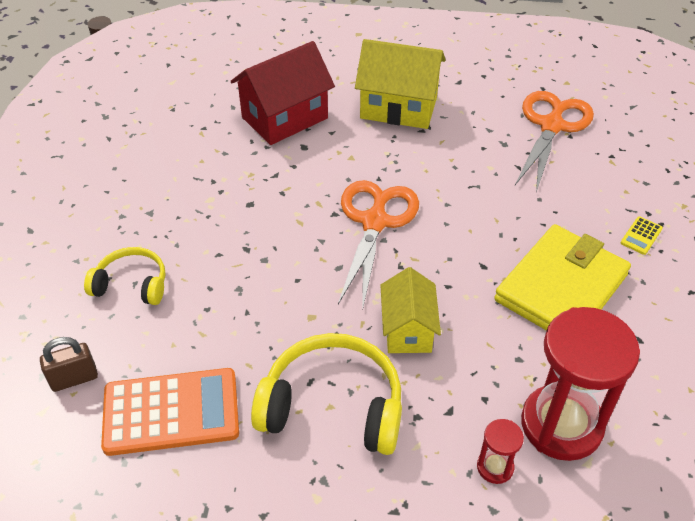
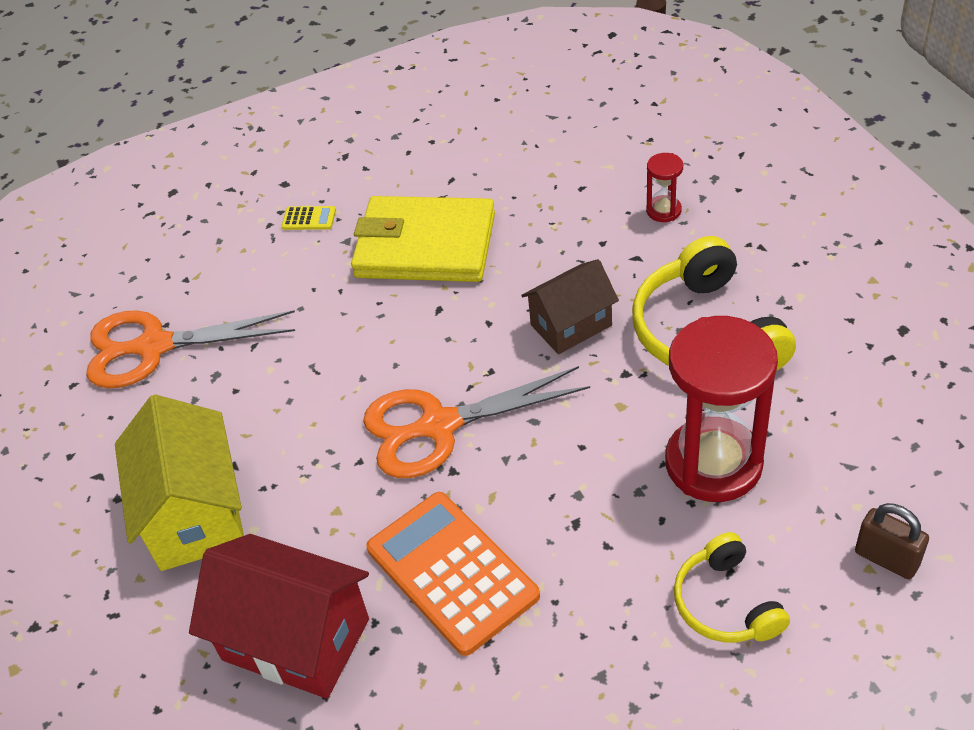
camera: 115 degrees left, 0 degrees up
(171, 412) = (833, 446): orange calculator -> orange calculator (452, 572)
(408, 330) = (571, 325): yellow house -> brown house
(561, 424) = (586, 191): red hourglass -> red hourglass (713, 463)

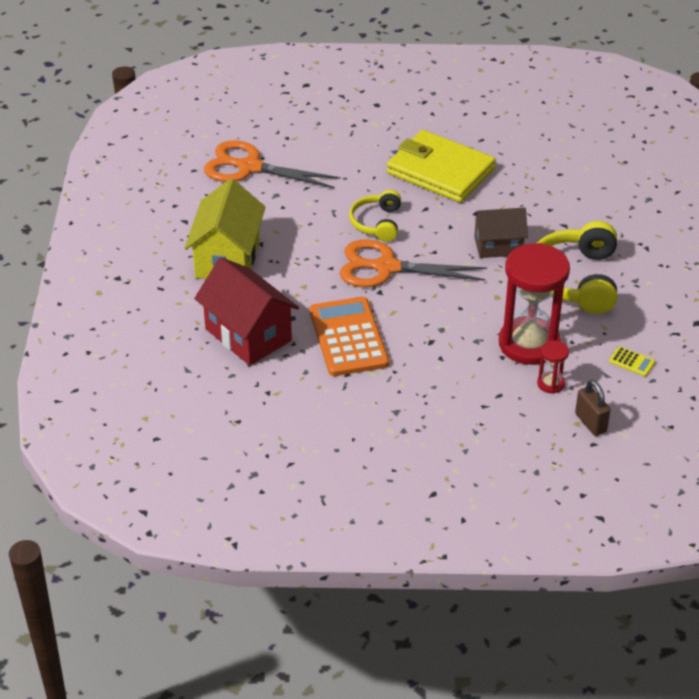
camera: 20 degrees right, 5 degrees down
(309, 219) = (379, 130): yellow calculator -> yellow calculator (632, 362)
(663, 210) = (601, 205): red hourglass -> red hourglass (550, 384)
(725, 603) = (485, 407): yellow headphones -> yellow headphones (377, 223)

